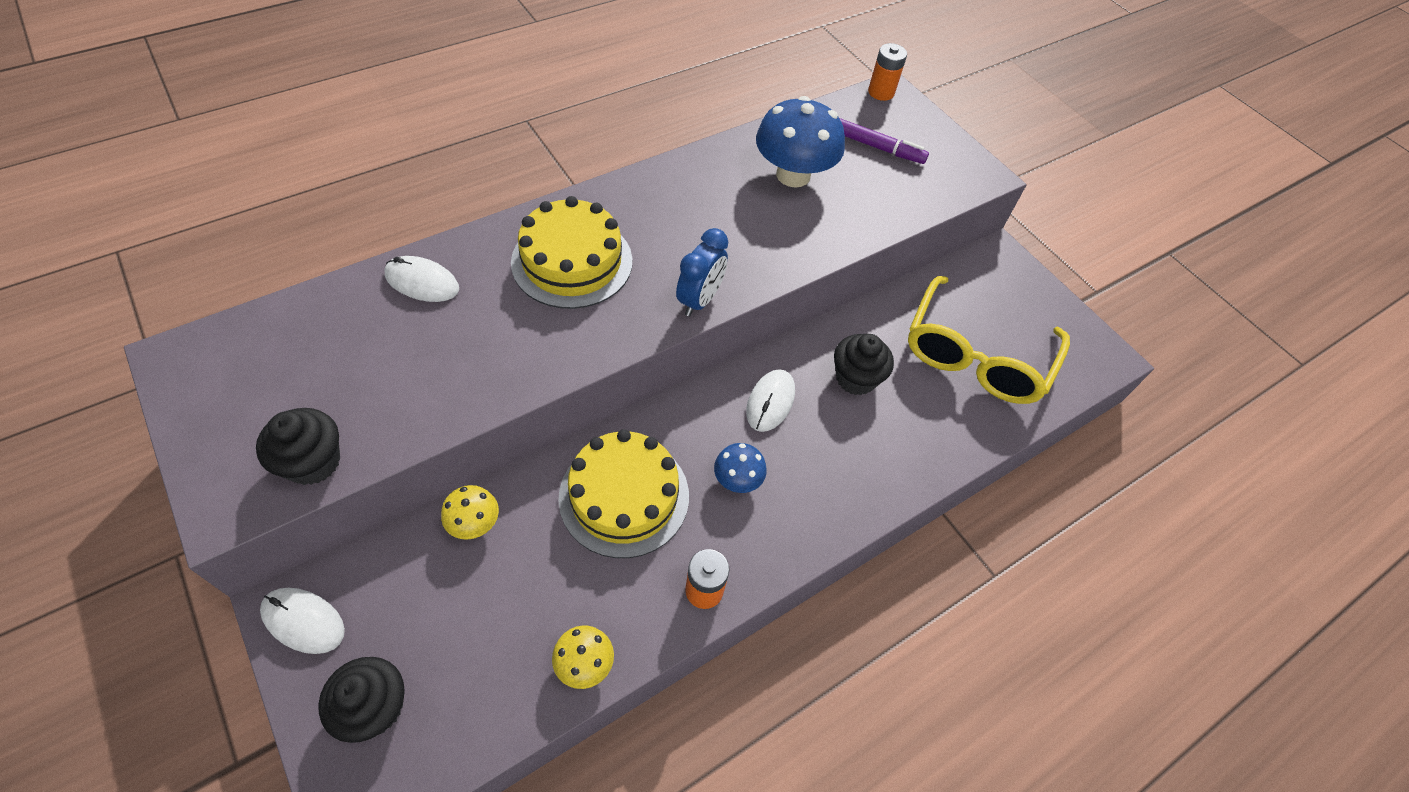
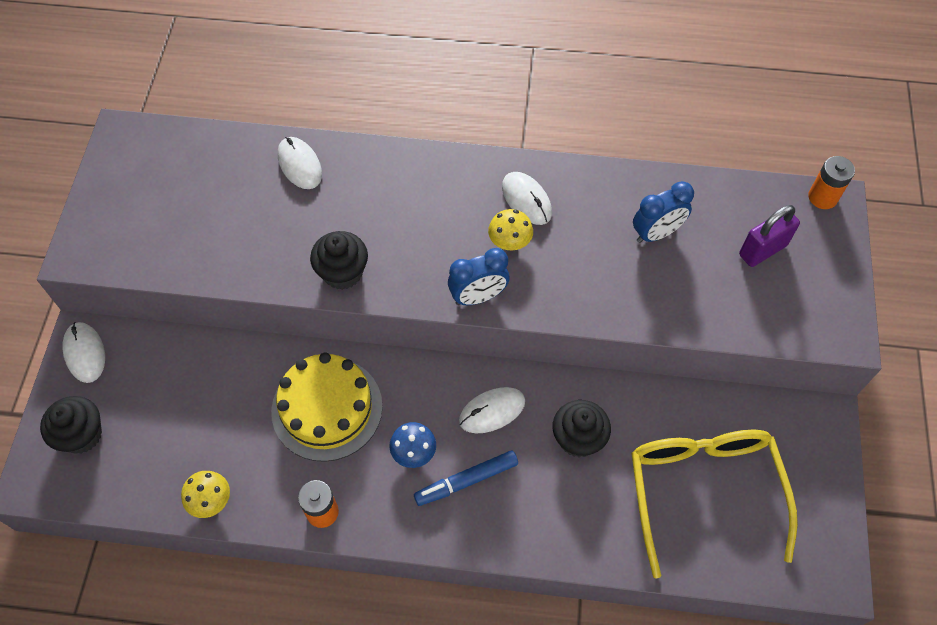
camera: 45 degrees right, 5 degrees up
(313, 462) = (142, 256): black cupcake -> black cupcake (342, 272)
(474, 523) = (221, 359): yellow mushroom -> yellow mushroom (510, 242)
(572, 261) = (412, 208): yellow cake -> none
(667, 203) = (526, 200): none -> white mouse
(793, 175) = (656, 233): blue mushroom -> blue clock
(802, 471) = (466, 481): none -> blue marker
(877, 147) = (762, 250): purple marker -> purple padlock
(975, 356) = (703, 490): yellow glasses -> yellow glasses turned 105 degrees clockwise

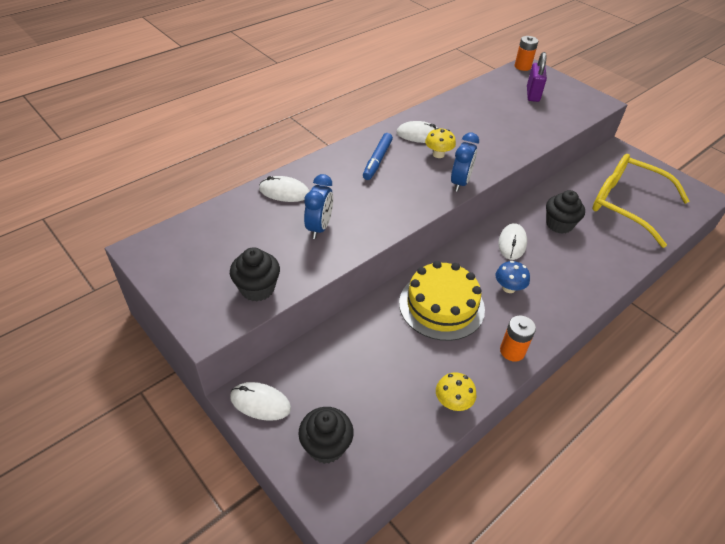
camera: 50 degrees left, 15 degrees down
(342, 272) = (383, 219): black cupcake -> black cupcake (257, 288)
(466, 481) = (547, 278): blue marker -> blue marker (377, 160)
(656, 233) = (488, 113): blue clock -> blue clock (319, 228)

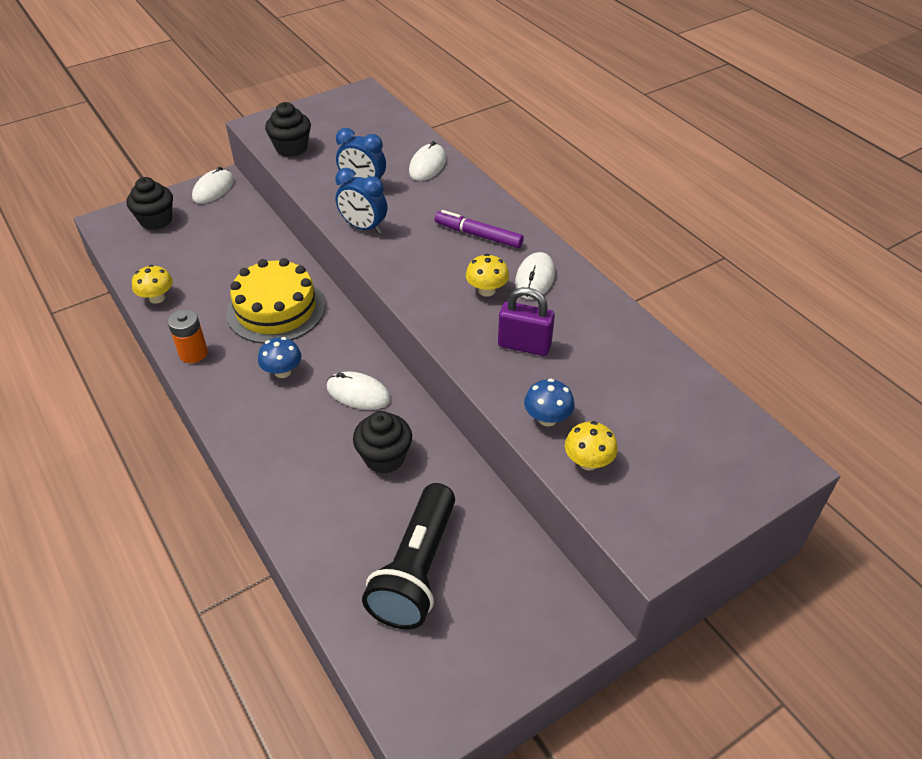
camera: 100 degrees right, 0 degrees up
(377, 160) = (478, 235): blue marker -> purple marker
(460, 183) = (420, 301): blue clock -> blue clock (363, 227)
(522, 67) = (779, 453): orange battery -> none
(532, 94) = (667, 441): purple padlock -> purple padlock (524, 345)
(539, 130) = (547, 418): none -> blue mushroom
(561, 117) = (588, 462): none -> yellow mushroom
(626, 204) = (416, 570): yellow glasses -> black flashlight

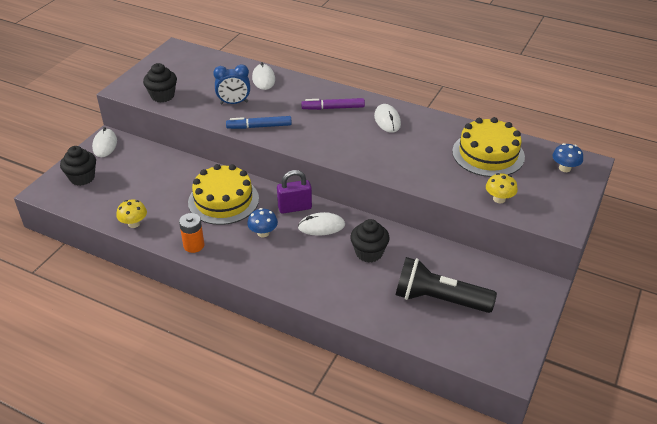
camera: 30 degrees left, 5 degrees down
(363, 227) = (259, 127): blue clock -> blue marker
(416, 570) = (439, 299): black flashlight -> black flashlight turned 120 degrees clockwise
(486, 290) = (366, 136): yellow mushroom -> none
(524, 345) = (414, 156): purple padlock -> purple padlock (294, 208)
(547, 418) = (460, 187): blue mushroom -> blue mushroom (564, 168)
(635, 385) = (488, 154): none -> yellow cake

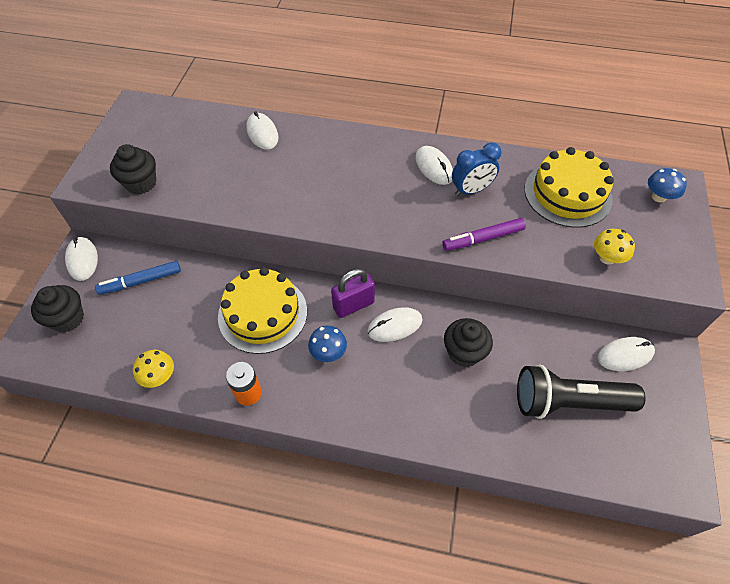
camera: 15 degrees left, 15 degrees up
(234, 103) = (237, 177): blue clock -> blue clock (471, 190)
(259, 127) = (282, 208): blue marker -> blue marker (141, 281)
(333, 108) = (363, 161): purple marker -> purple marker (483, 239)
(501, 280) = (625, 355): none -> white mouse

